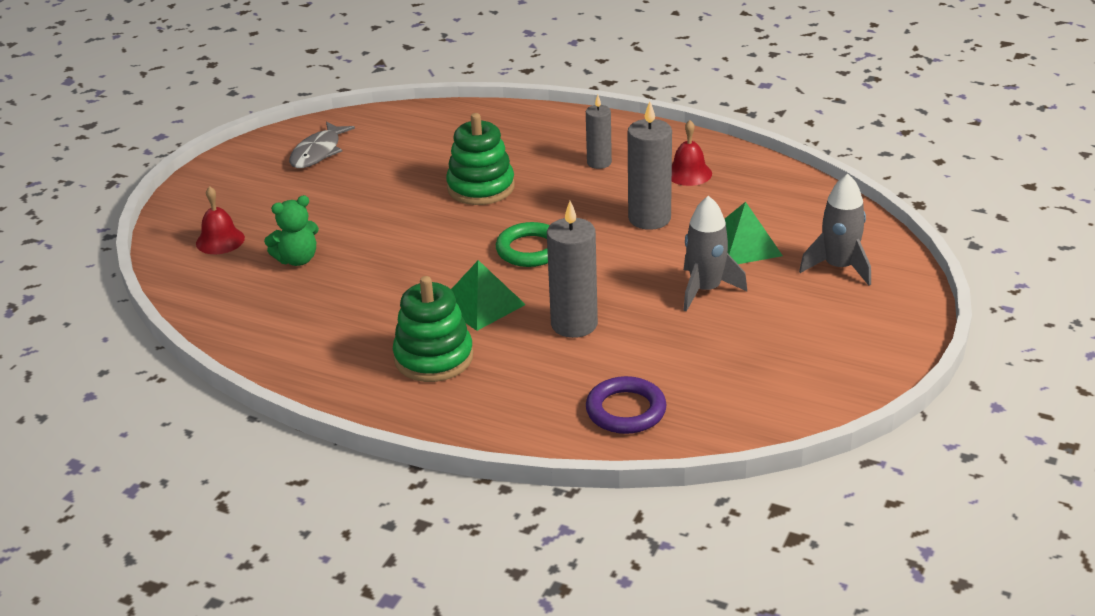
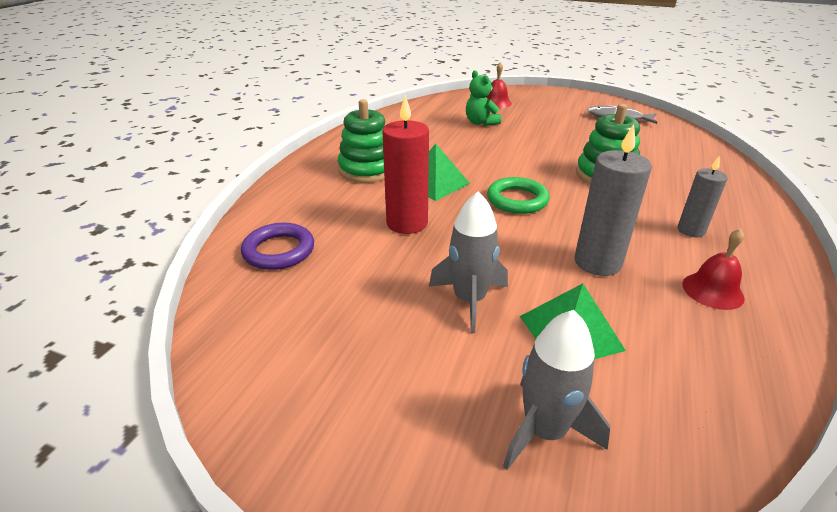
camera: 85 degrees right, 0 degrees up
(574, 324) = (407, 223): grey candle -> red candle

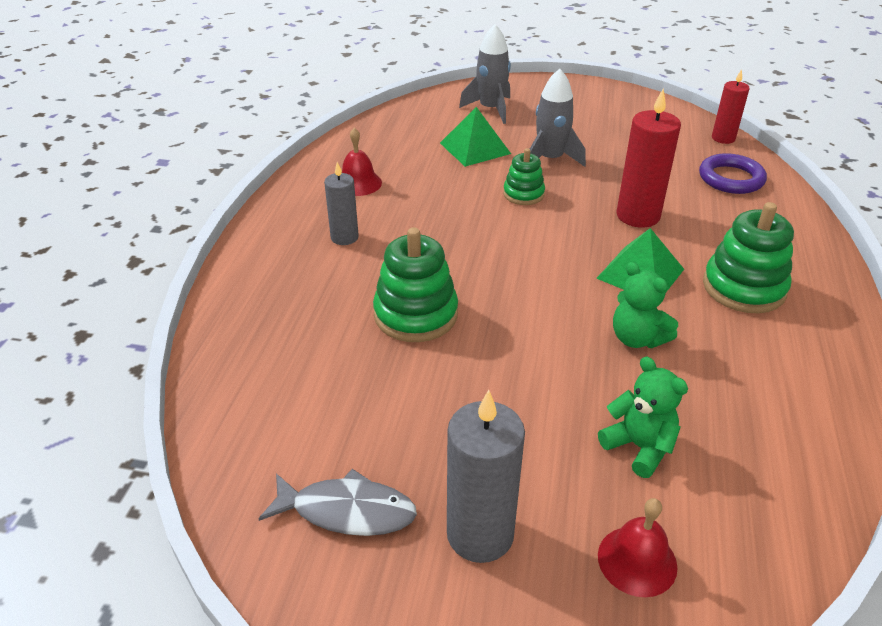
camera: 170 degrees right, 5 degrees up
(220, 309) = (723, 138): none -> red candle
(459, 154) = (637, 338): none -> green teddy bear
(513, 256) = (523, 194): none -> green stacking toy
(517, 200) = (531, 258): green ring -> none
(597, 262) = (448, 196): grey candle -> grey candle (480, 534)

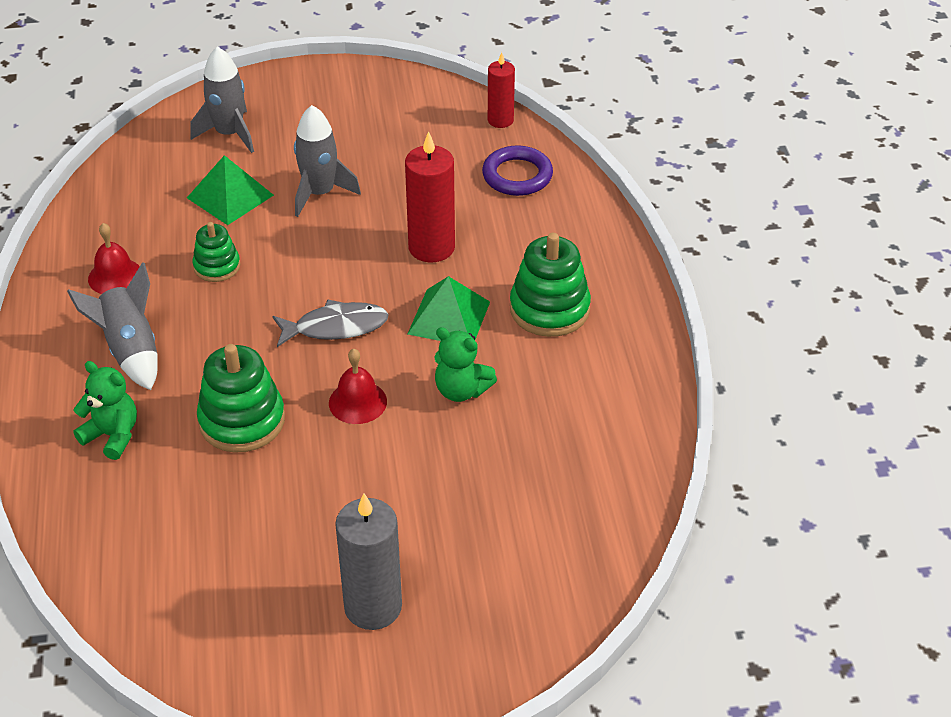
camera: 20 degrees left, 5 degrees up
(344, 237) = (130, 350): grey candle -> grey rocket
(347, 511) = (253, 621): grey fish -> grey fish (335, 327)
(523, 194) = (304, 248): green stacking toy -> green stacking toy (217, 266)
(637, 560) = (504, 590): red bell -> red bell (357, 402)
(639, 447) = (485, 495): green teddy bear -> green teddy bear (112, 435)

